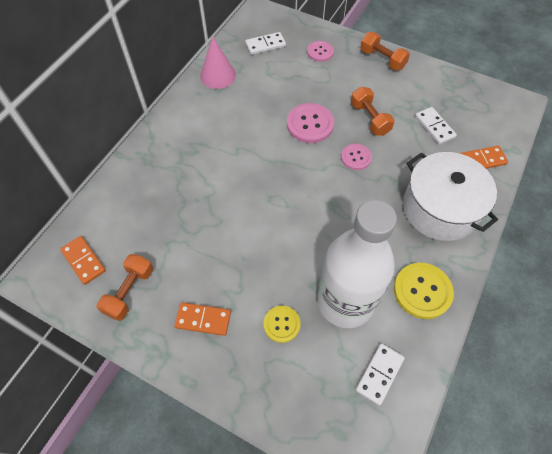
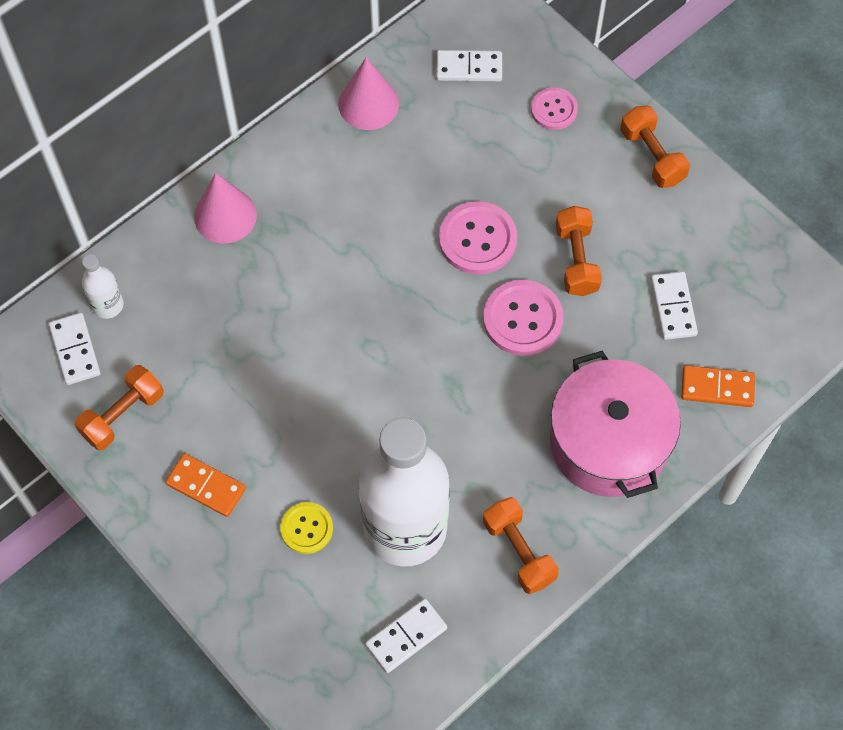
camera: 20 degrees right, 5 degrees up
(83, 261) = (75, 350): orange domino -> white domino
(97, 226) = (108, 305): none -> white bottle
(156, 154) = (225, 215): none -> pink cone
(356, 157) = (522, 319): pink button -> pink button, size x1.61
(422, 291) = (519, 551): yellow button -> orange dumbbell
(439, 209) = (608, 442): white pot -> pink pot

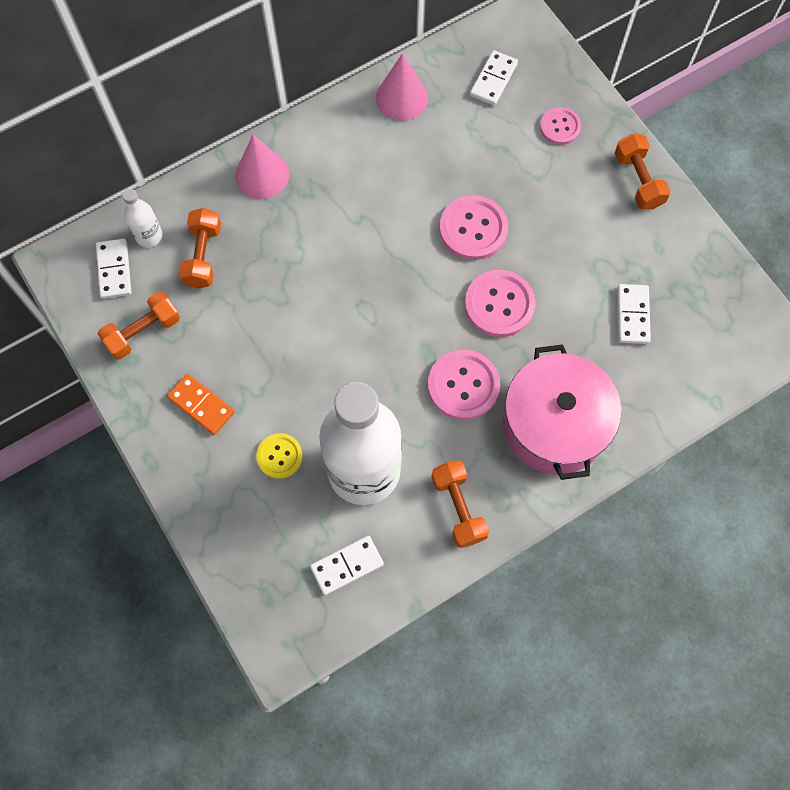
camera: 10 degrees right, 5 degrees up
(469, 68) = (493, 80): white domino -> white domino turned 75 degrees counterclockwise
(499, 416) = (463, 385): none -> pink button
(576, 260) = (555, 260): orange dumbbell -> orange dumbbell (203, 256)
(717, 387) = (659, 392): orange domino -> none

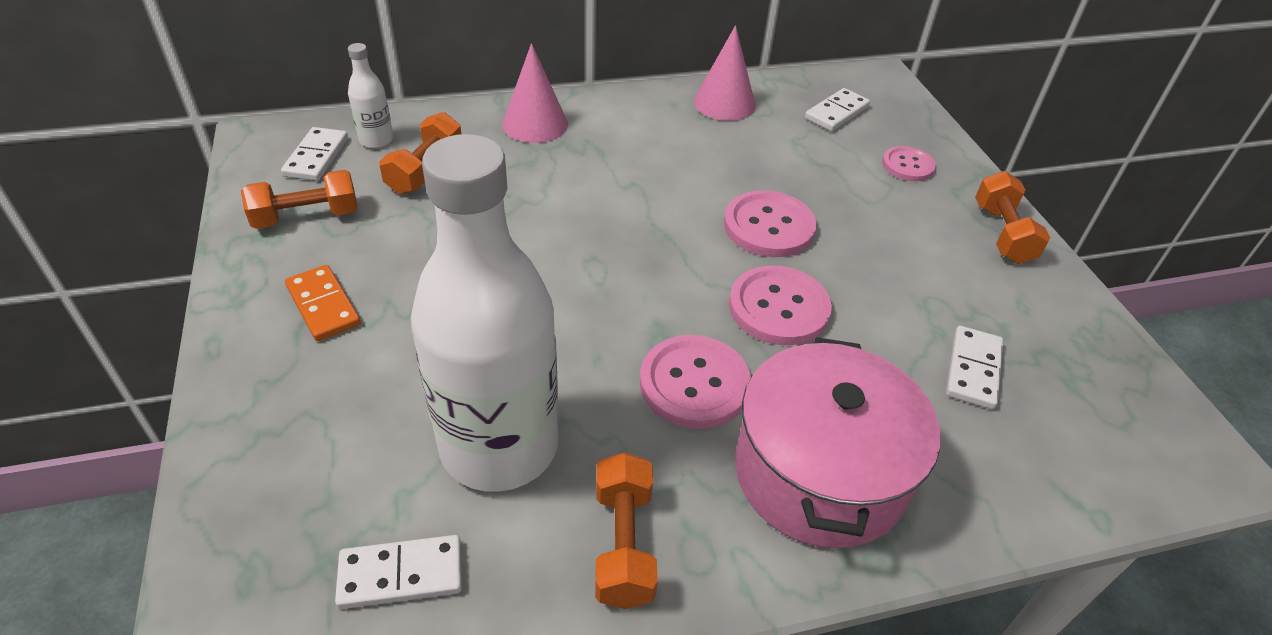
camera: 15 degrees right, 25 degrees down
(279, 456) = (388, 392): yellow button -> none

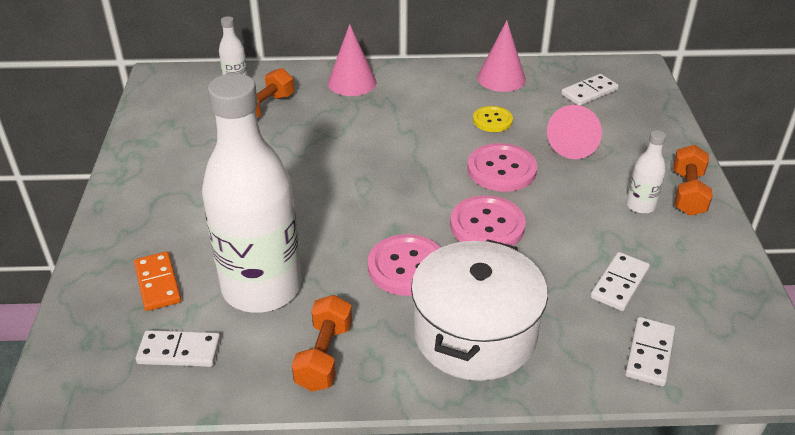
camera: 15 degrees right, 5 degrees down
(306, 217) = (176, 132): orange dumbbell -> none
(316, 157) = (193, 93): white domino -> white domino (649, 354)
(323, 306) = (173, 189): orange domino -> orange domino (157, 283)
(733, 160) = (492, 120): none -> yellow button
(819, 473) = (474, 333): pink pot -> white pot
(846, 181) = (576, 143): none -> pink cone
(908, 165) = (631, 136): pink button -> none
(955, 257) = (640, 205): none -> white bottle

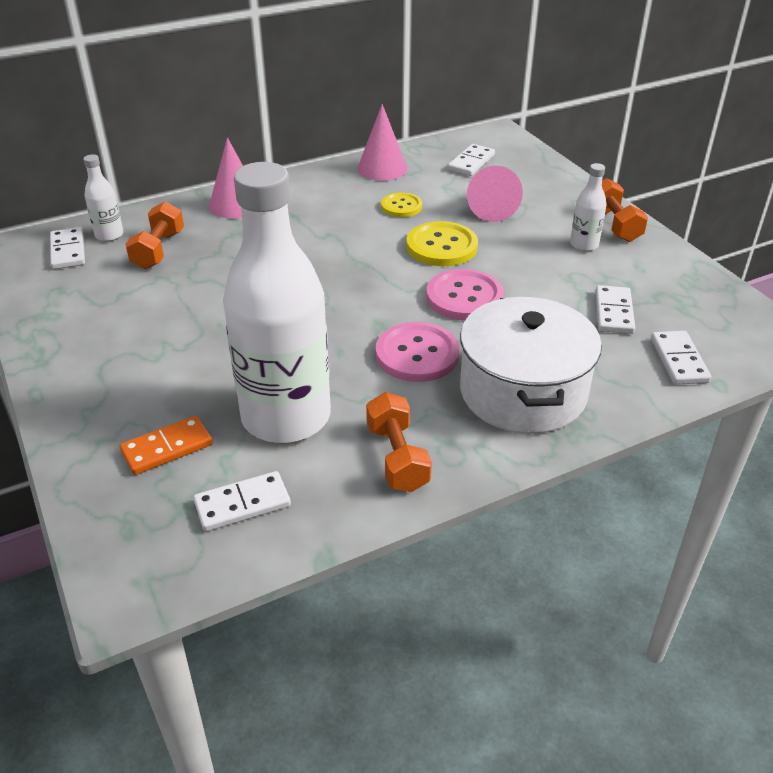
camera: 25 degrees left, 0 degrees up
(157, 283) = (167, 448): orange domino -> orange domino turned 75 degrees counterclockwise
(197, 91) = (68, 251): none -> white domino
(501, 169) = (441, 246): pink button -> yellow button

